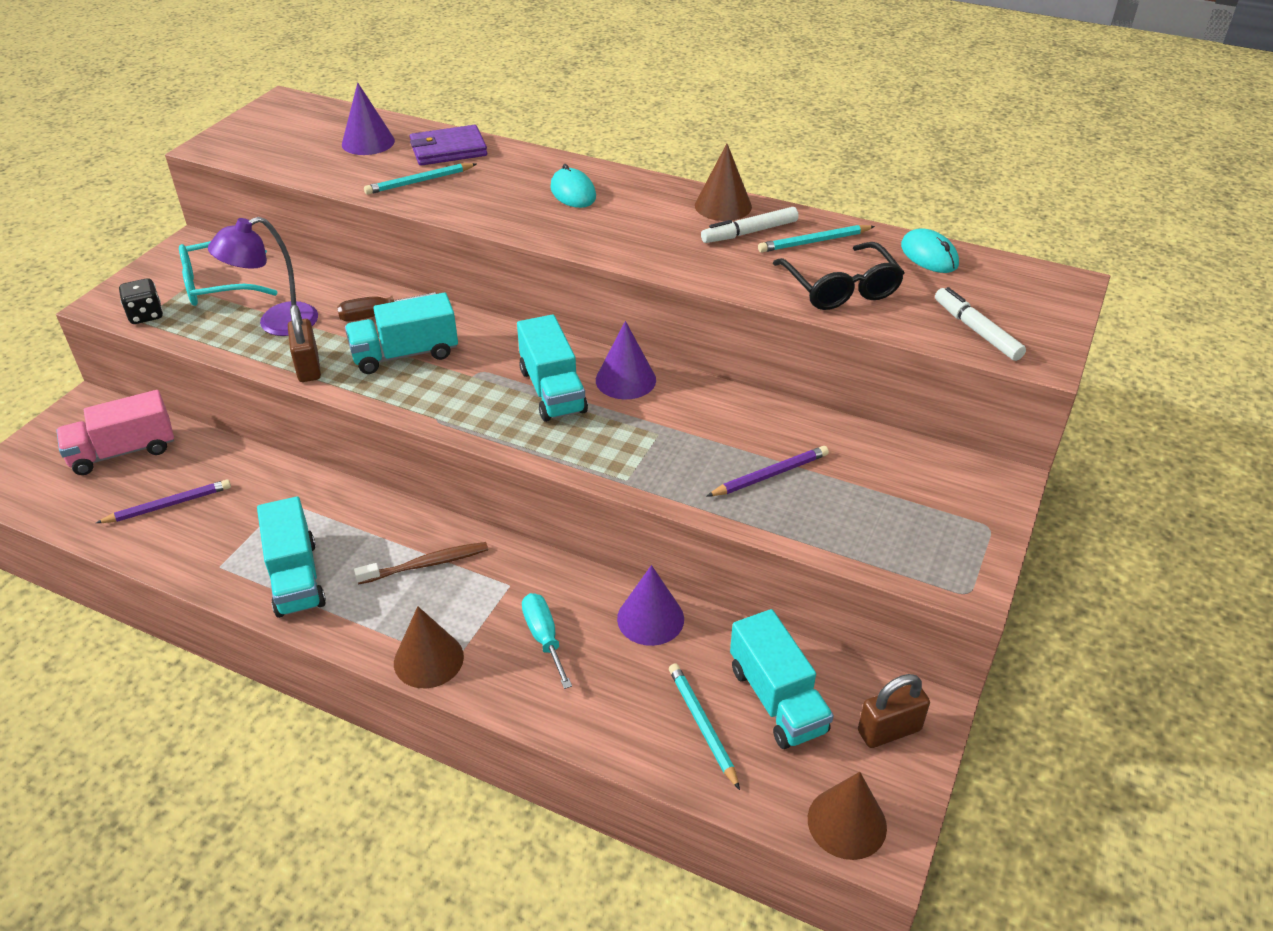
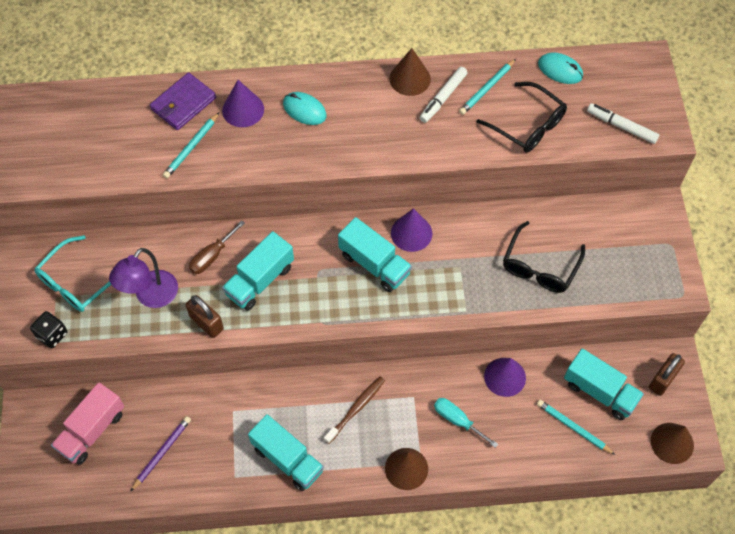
camera: 30 degrees left, 20 degrees up
(368, 142) = (118, 122): purple cone -> purple cone (243, 109)
(770, 475) = (540, 266): purple pencil -> black glasses

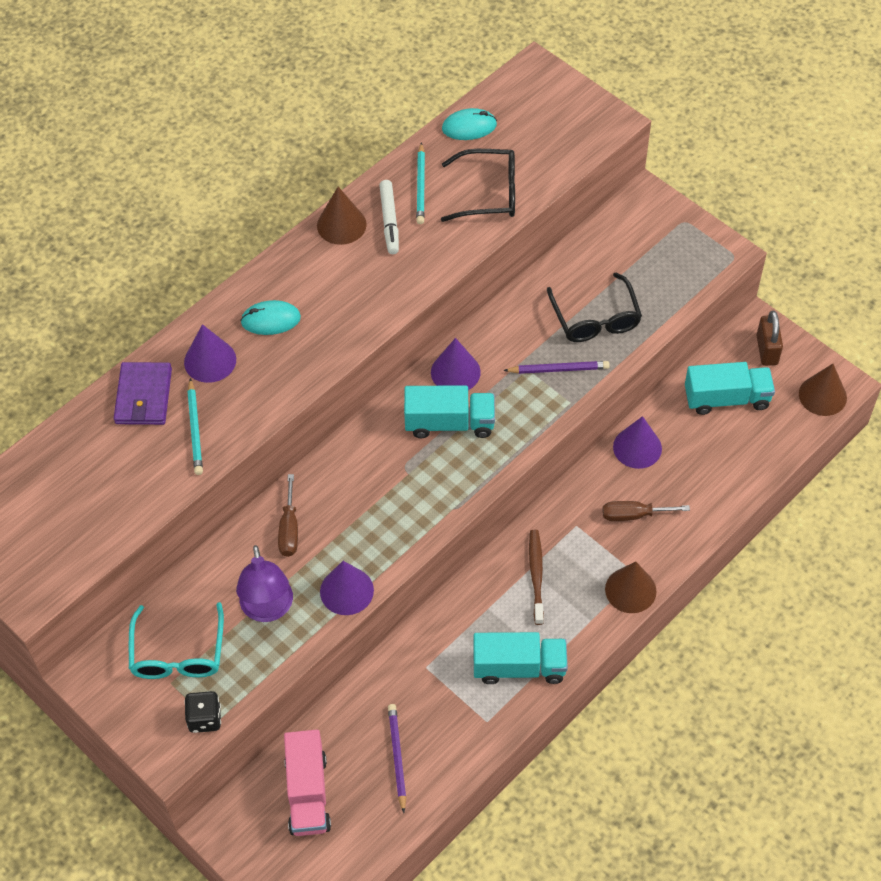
camera: 40 degrees left, 5 degrees down
(206, 323) = (346, 591): brown padlock -> purple cone
(260, 280) = (358, 516): turquoise truck -> none
(457, 420) = (633, 515): turquoise screwdriver -> brown screwdriver
(480, 282) = (558, 369): none -> purple pencil
(573, 427) = (734, 445): turquoise pencil -> none
(621, 126) = (569, 140): white marker -> none

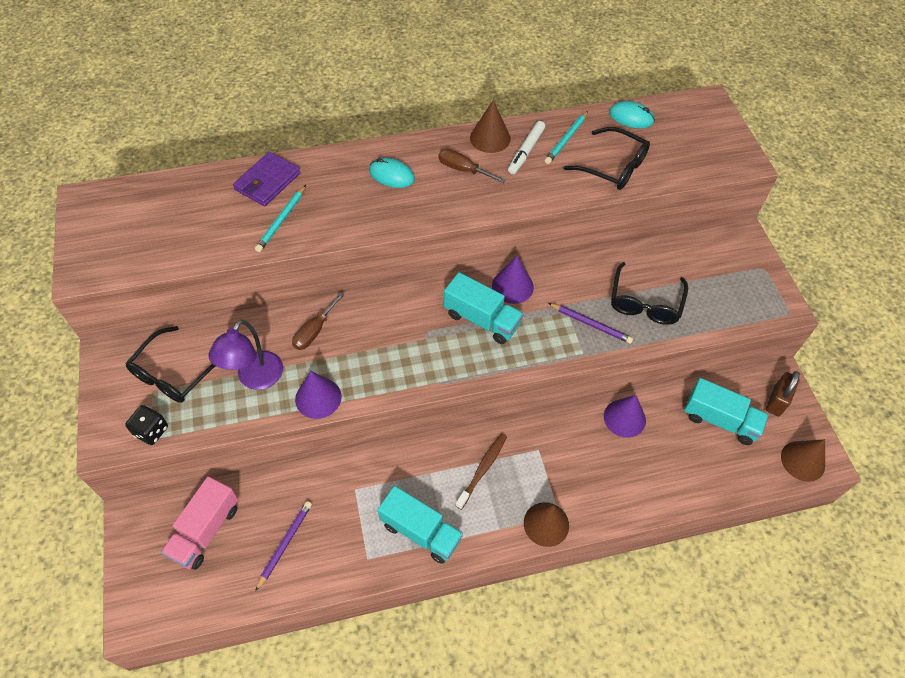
camera: 30 degrees right, 0 degrees up
(178, 652) = (174, 373): turquoise glasses -> black glasses
(210, 360) = (329, 181): purple cone -> none
(633, 515) = (587, 467): brown screwdriver -> brown screwdriver (463, 169)

